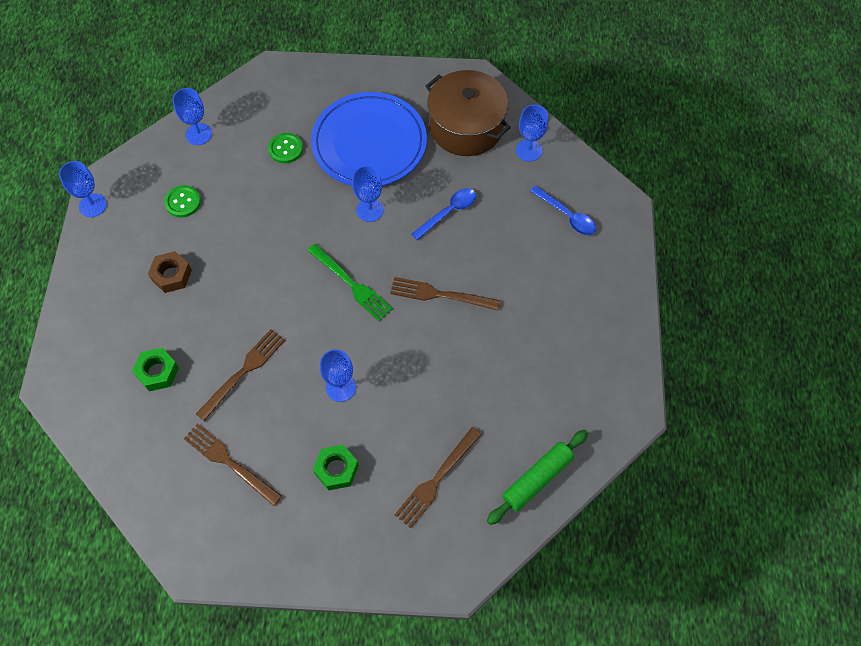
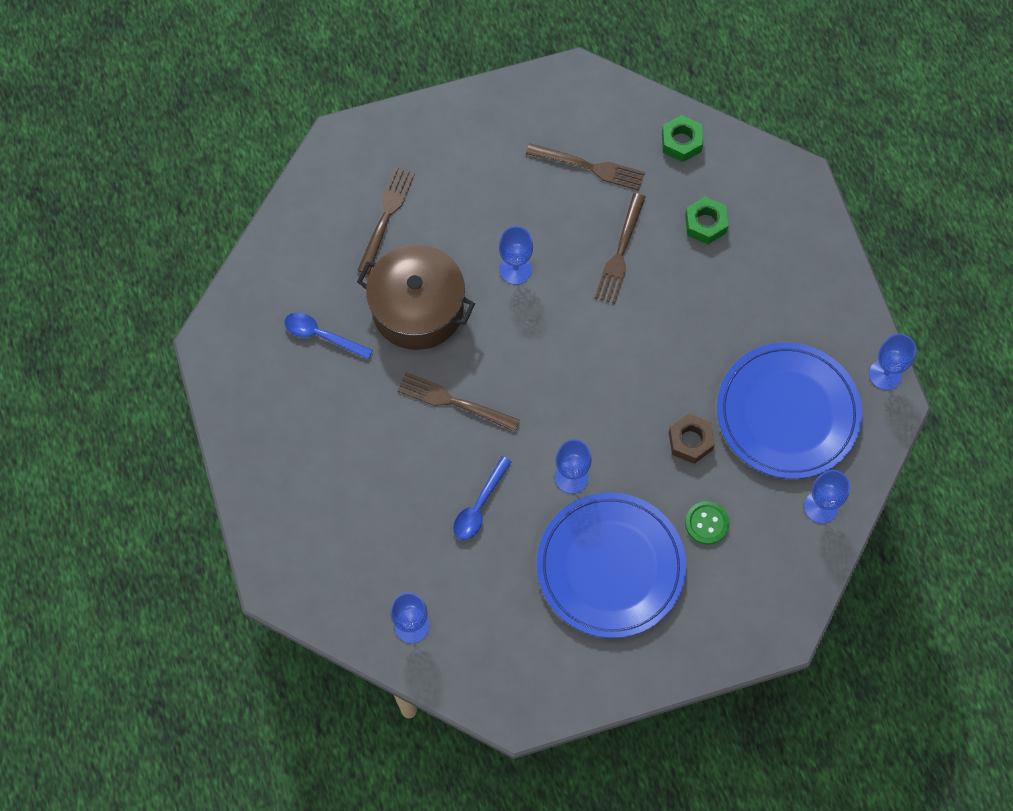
camera: 160 degrees right, 5 degrees up
(171, 275) = (750, 325): brown nut -> brown nut (690, 441)
(183, 202) = (787, 413): green button -> blue plate
(336, 469) = (485, 194): green nut -> green nut (681, 142)
(352, 284) = (552, 381): green fork -> none
(439, 295) = (452, 401): brown fork -> brown fork turned 150 degrees counterclockwise
(466, 127) = (501, 633): brown pot -> brown pot (417, 309)
(537, 479) = (289, 248): green rolling pin -> none
(567, 215) = (339, 549): blue spoon -> blue spoon (322, 336)

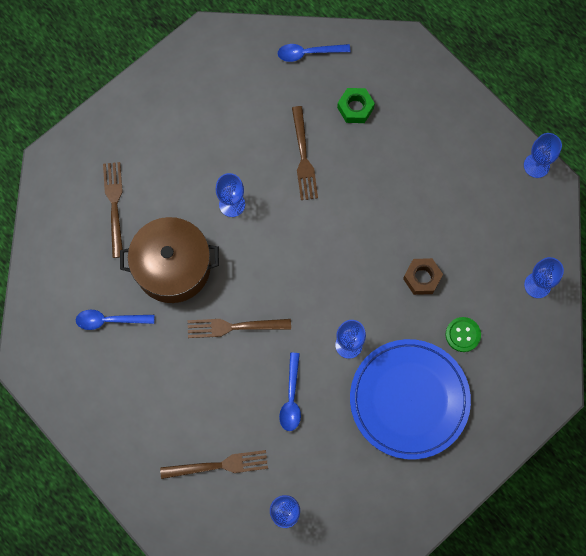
camera: 25 degrees left, 5 degrees up
(591, 167) = (250, 101): brown fork -> brown fork (220, 465)
(681, 142) = (308, 53): green nut -> blue spoon
(787, 413) = (481, 225): blue plate -> none

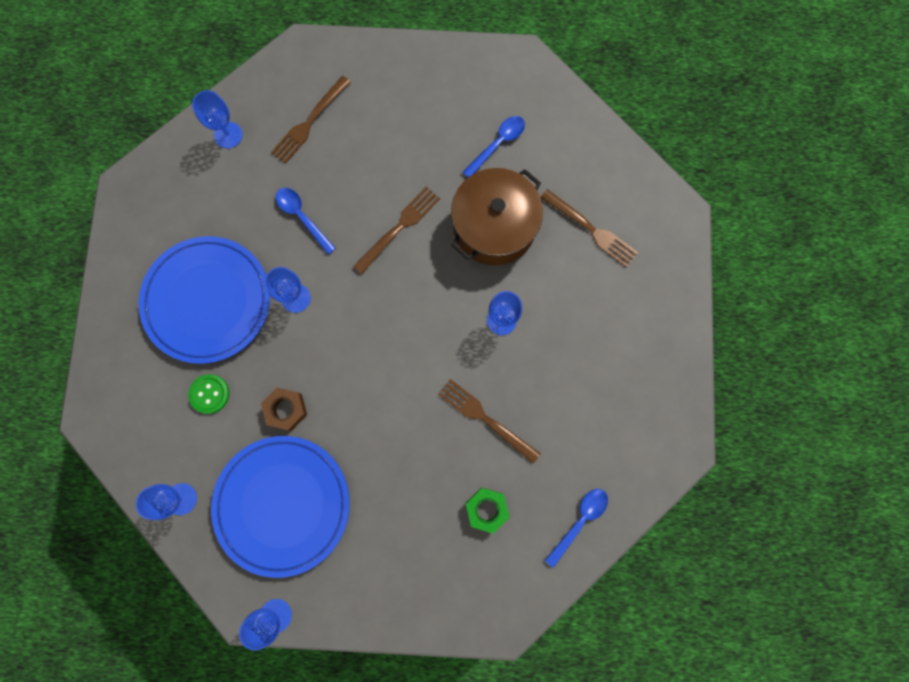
camera: 135 degrees right, 5 degrees up
(476, 223) = (283, 504): none -> blue plate

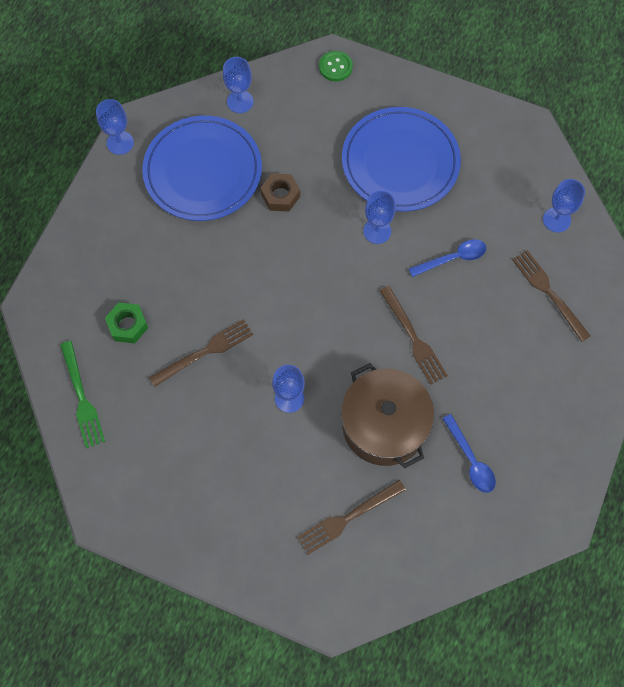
camera: 110 degrees right, 10 degrees down
(209, 394) = (317, 143): green button -> green button (335, 67)
(579, 521) = (82, 399): blue spoon -> green fork

